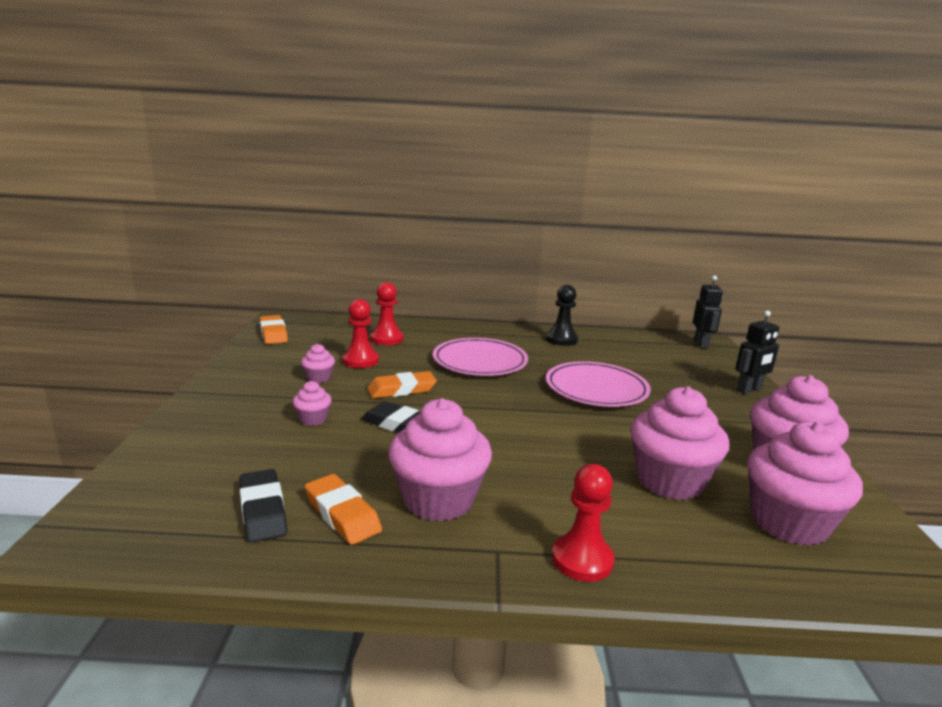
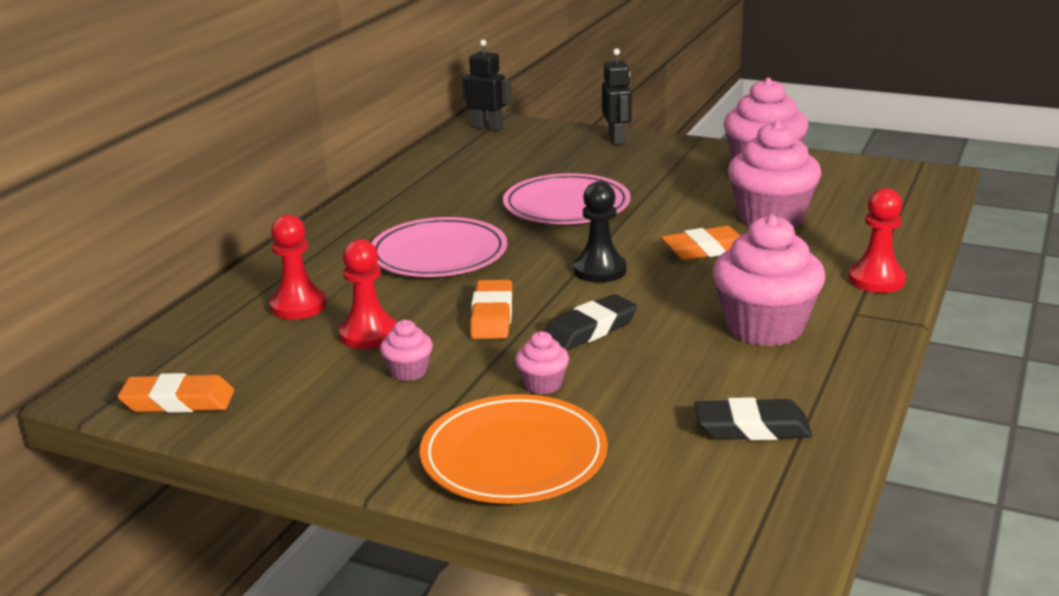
camera: 65 degrees left, 5 degrees up
(220, 423) = (514, 456): none -> orange plate
(342, 514) = (774, 381): orange eraser -> orange eraser (705, 250)
(561, 339) = (409, 193): black pawn -> black pawn (600, 270)
(789, 522) = (847, 192): pink cupcake -> none

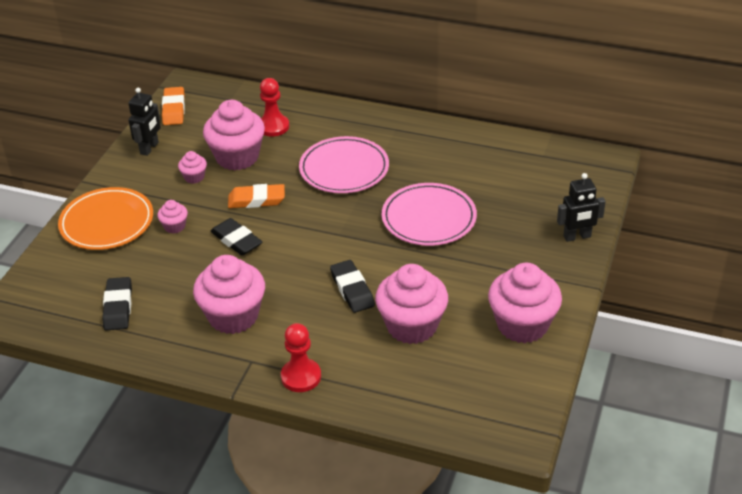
camera: 85 degrees right, 15 degrees up
(369, 334) = (237, 157): red pawn -> pink cupcake
(487, 127) = (592, 163): black robot -> black robot (149, 148)
(600, 270) = (318, 240): black pawn -> none
(705, 250) = (352, 290): orange eraser -> black eraser

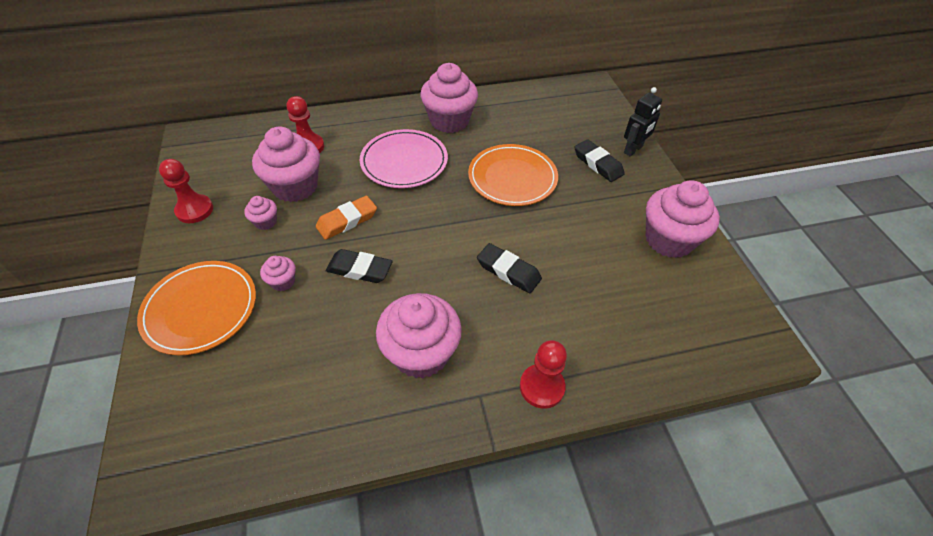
camera: 35 degrees left, 10 degrees up
(118, 307) = (286, 405): black eraser -> black eraser (598, 164)
(149, 148) = (194, 210): black robot -> red pawn
(174, 109) = (194, 163): orange eraser -> none
(412, 326) = (589, 282): pink cupcake -> pink cupcake (449, 121)
(429, 218) = (512, 178): pink plate -> orange plate

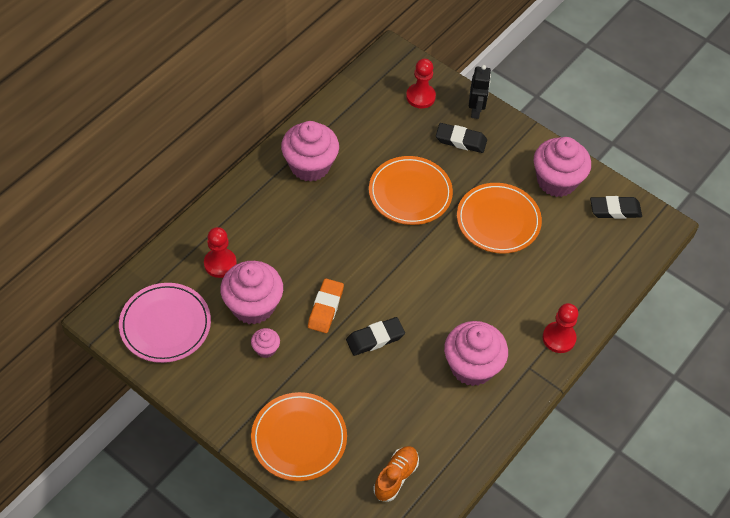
camera: 40 degrees left, 5 degrees up
(194, 210) = (198, 376): red pawn -> red pawn (420, 97)
(233, 409) = (395, 477): none -> orange shoe
(283, 281) = (332, 382): pink cupcake -> none
(404, 162) = (314, 229): pink plate -> pink plate (165, 325)
(508, 271) = (474, 273): black eraser -> black eraser (615, 210)
(576, 240) = (498, 220): none -> orange plate

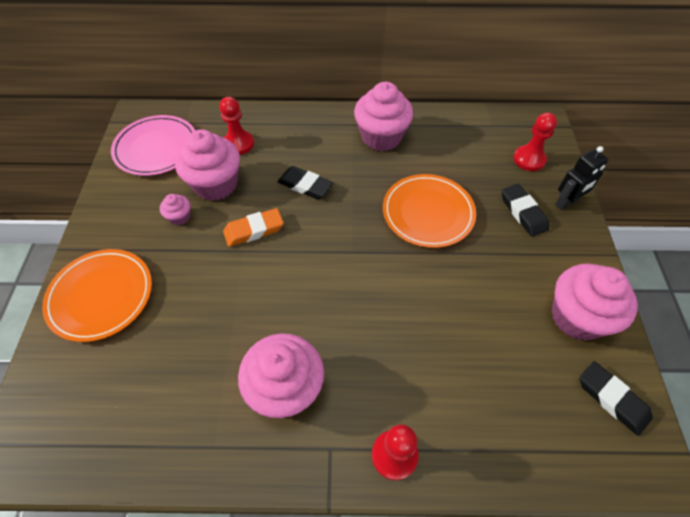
camera: 55 degrees right, 0 degrees up
(375, 338) = (252, 285): black eraser -> black eraser (305, 186)
(395, 477) = (102, 405): orange shoe -> none
(498, 220) = (475, 297): orange plate -> none

